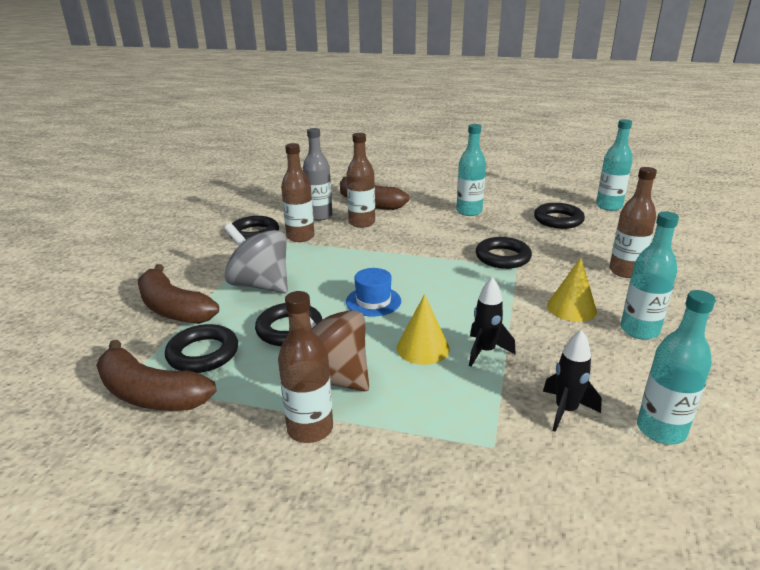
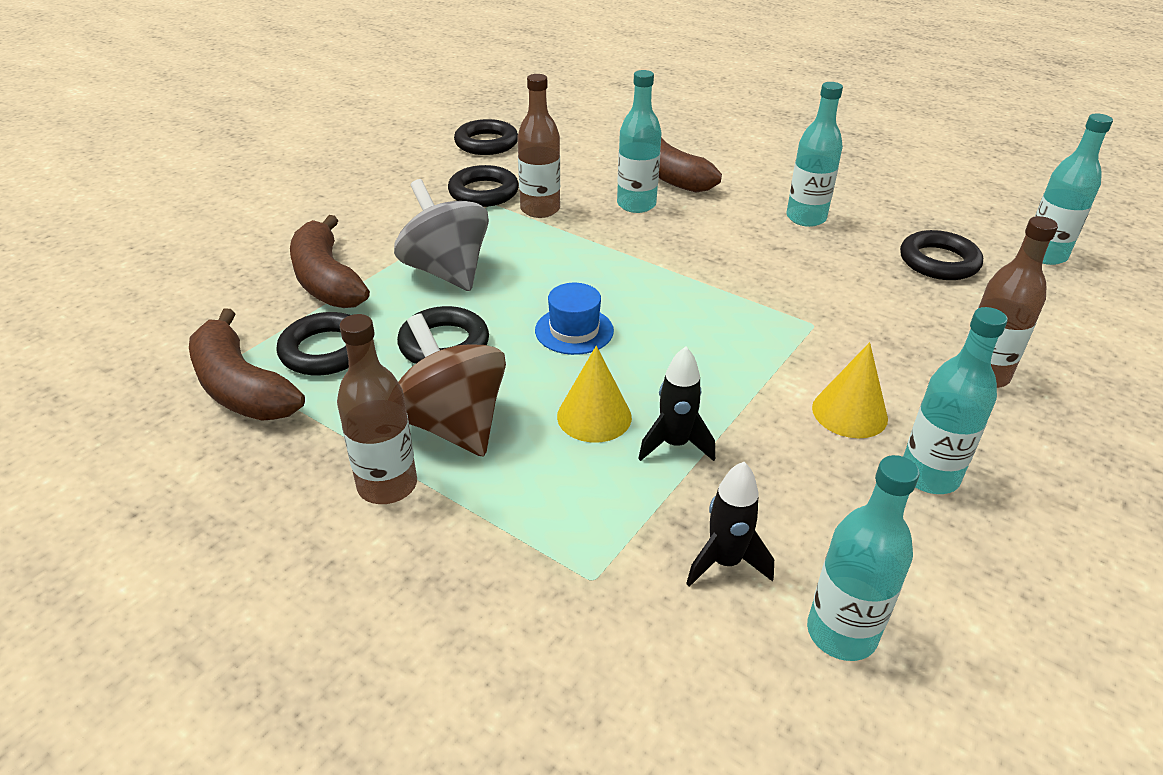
camera: 20 degrees right, 10 degrees up
(319, 216) = (585, 182): grey bottle -> none
(362, 223) = (636, 205): brown bottle -> turquoise bottle
(502, 257) = (803, 306): black ring -> black ring (486, 143)

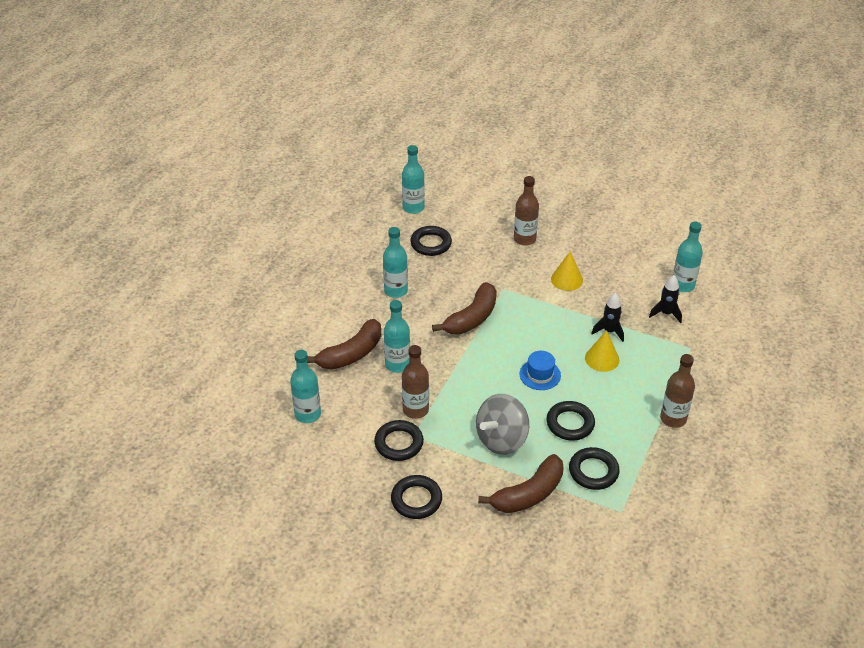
camera: 100 degrees left, 5 degrees up
(241, 387) = (635, 496): brown banana -> brown banana (471, 318)
(453, 424) = (627, 406): brown spinning top -> none
(486, 143) = (319, 458): black ring -> black ring (416, 500)
(929, 476) = (597, 260): turquoise bottle -> turquoise bottle (308, 414)

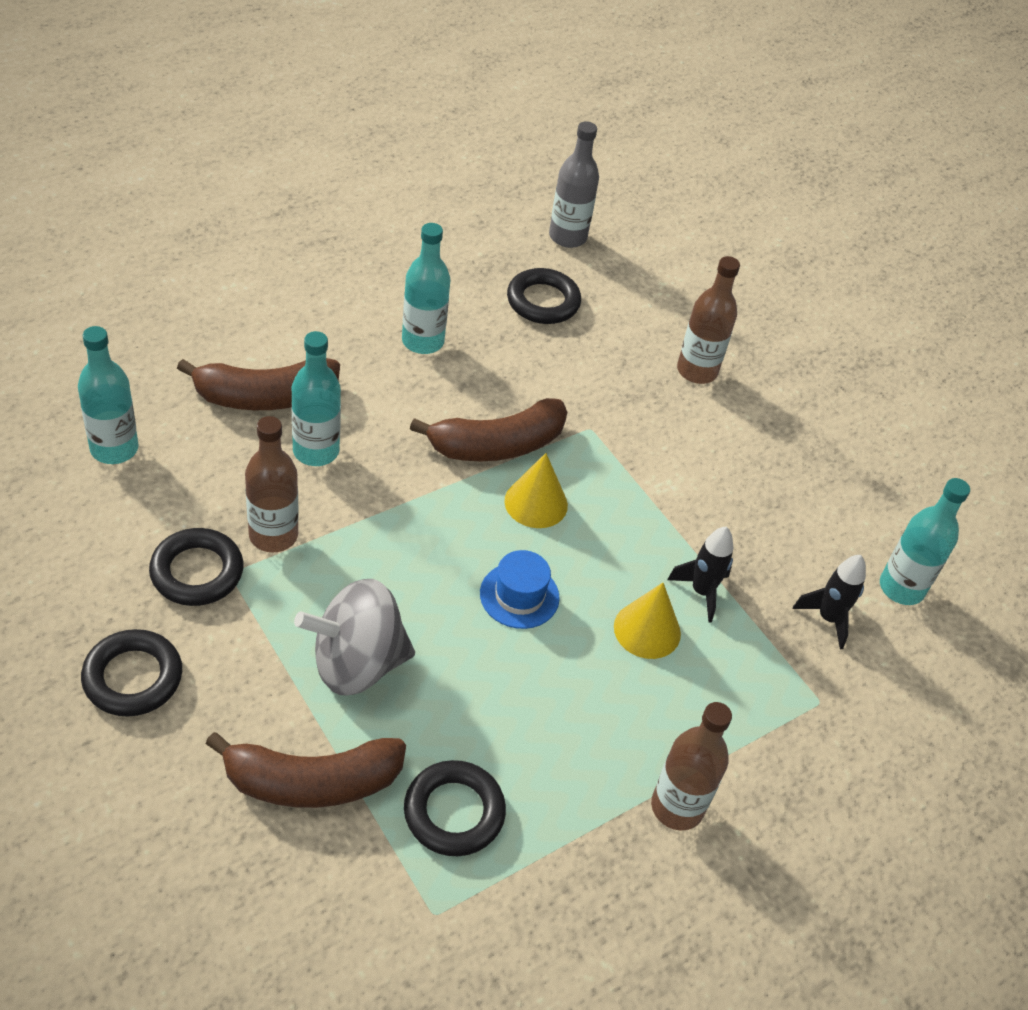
camera: 25 degrees right, 5 degrees up
(413, 208) = (567, 237): turquoise bottle -> grey bottle
(567, 279) = (707, 469): yellow cone -> yellow cone (536, 503)
(570, 423) = (492, 706): black ring -> none

